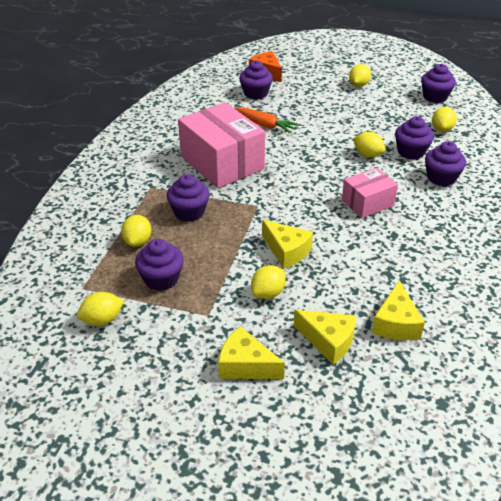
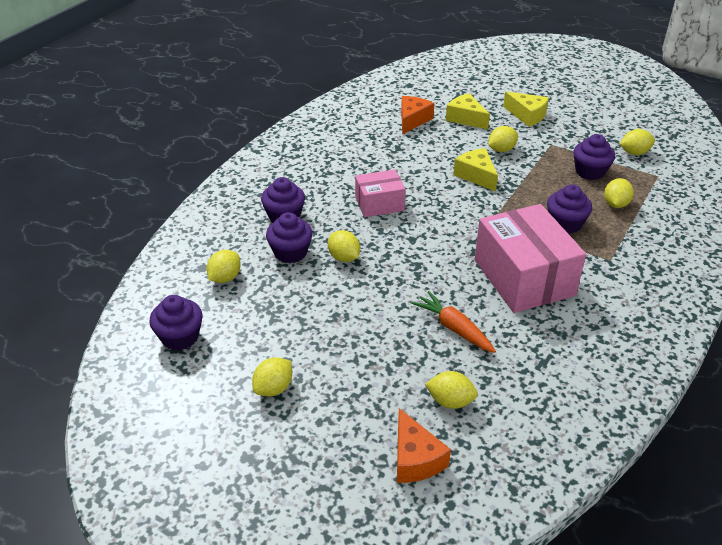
camera: 165 degrees left, 0 degrees up
(256, 93) = (450, 401): purple cupcake -> yellow lemon
(395, 323) = (412, 120): yellow cheese -> orange cheese

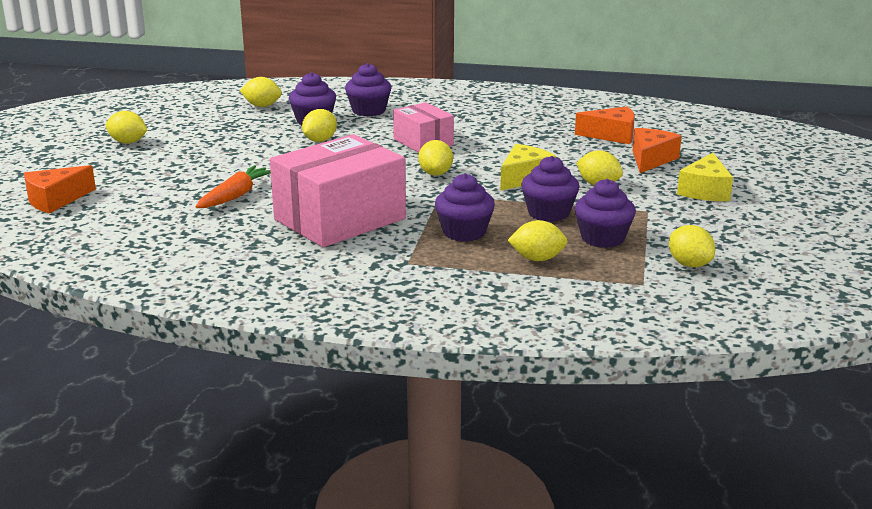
camera: 70 degrees right, 15 degrees down
(180, 337) = (178, 105): purple cupcake -> purple cupcake (548, 213)
(450, 401) = (130, 205): yellow lemon -> yellow lemon (435, 173)
(466, 118) = (651, 159): yellow cheese -> orange cheese

